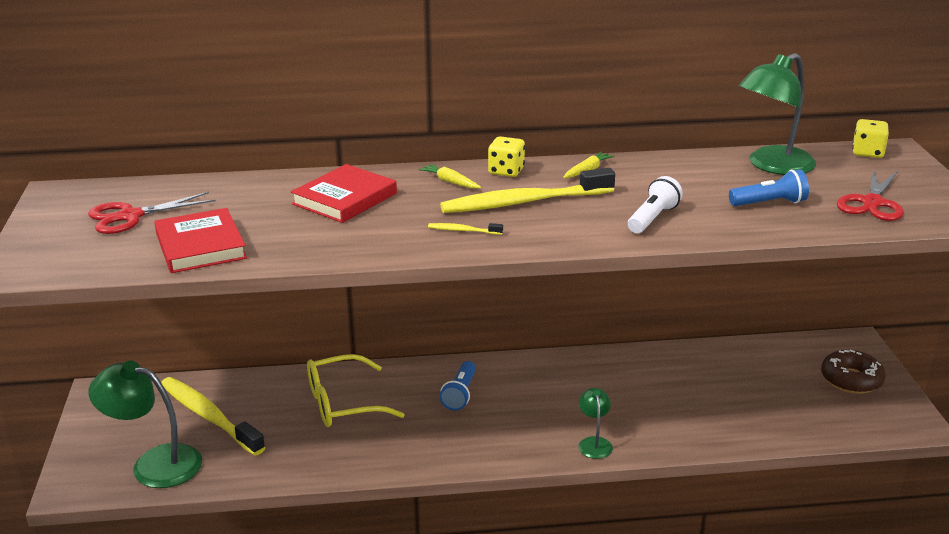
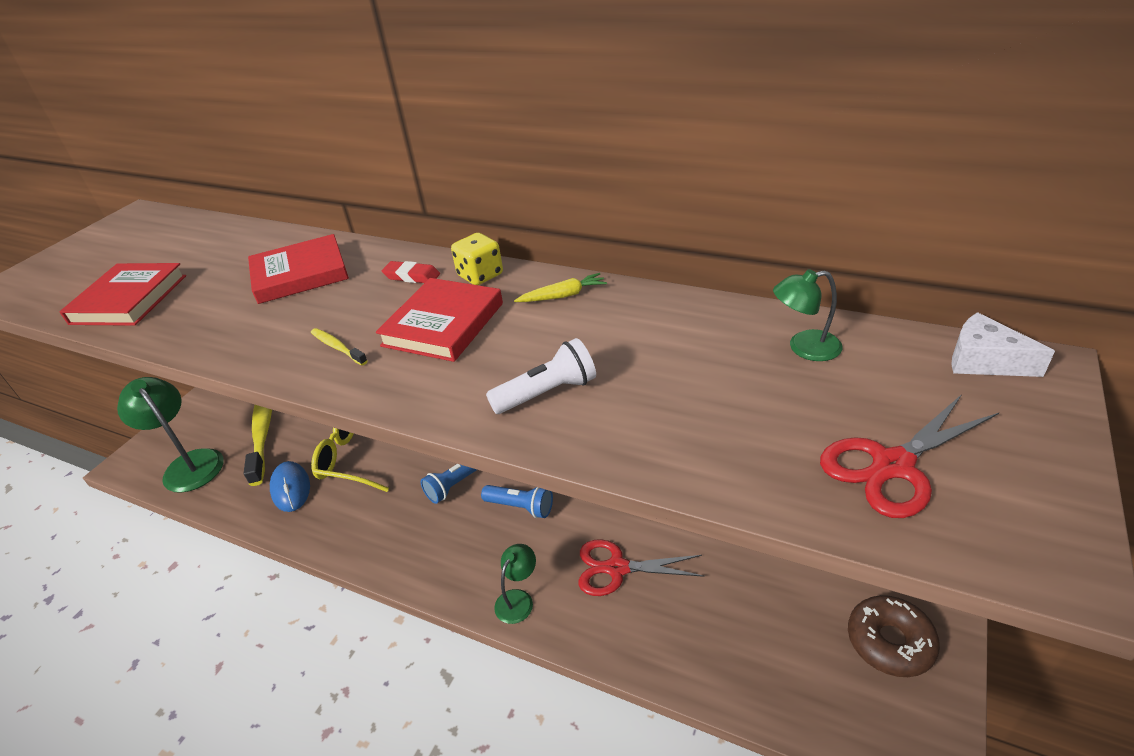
camera: 35 degrees right, 10 degrees up
(131, 216) = (137, 252): red scissors -> red scissors (617, 568)
(300, 445) = (291, 488): none -> blue mouse
(450, 182) = (412, 276): yellow carrot -> red eraser
(524, 202) = (443, 324): yellow toothbrush -> red book
(769, 203) = (727, 415): blue flashlight -> blue flashlight (520, 507)
(772, 166) = (804, 348): green lamp -> green lamp, size x0.52
(867, 152) = (984, 361): yellow dice -> white cheese

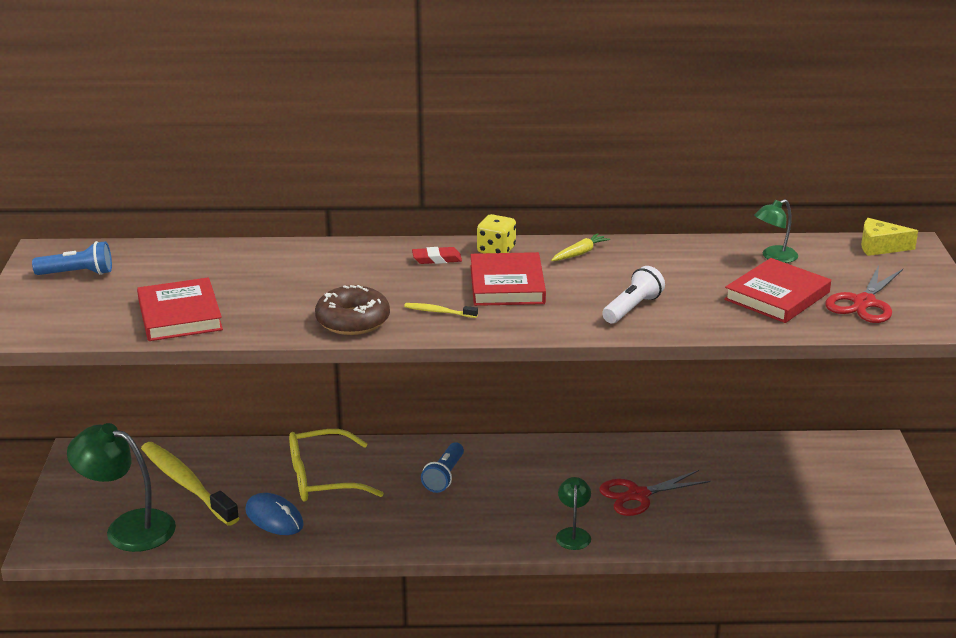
camera: 30 degrees left, 10 degrees down
(300, 274) = (327, 272): red book -> red book (777, 296)
(520, 507) = (521, 477): blue flashlight -> blue flashlight (77, 273)
(890, 642) = (860, 485): brown donut -> brown donut (353, 321)
(984, 361) = (880, 247): white cheese -> yellow cheese

